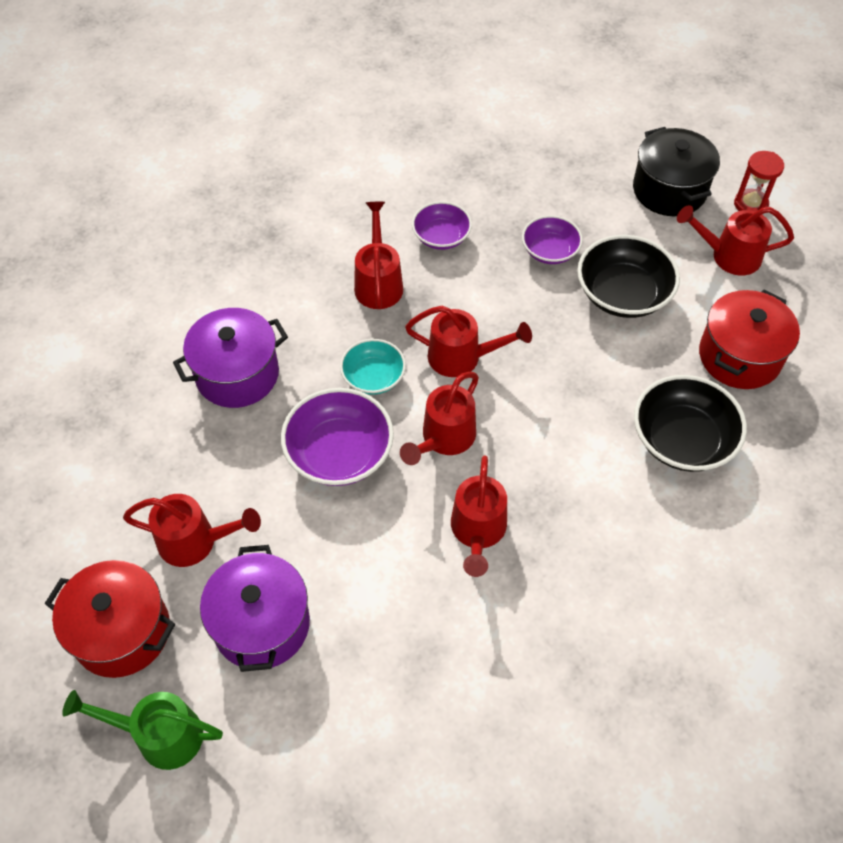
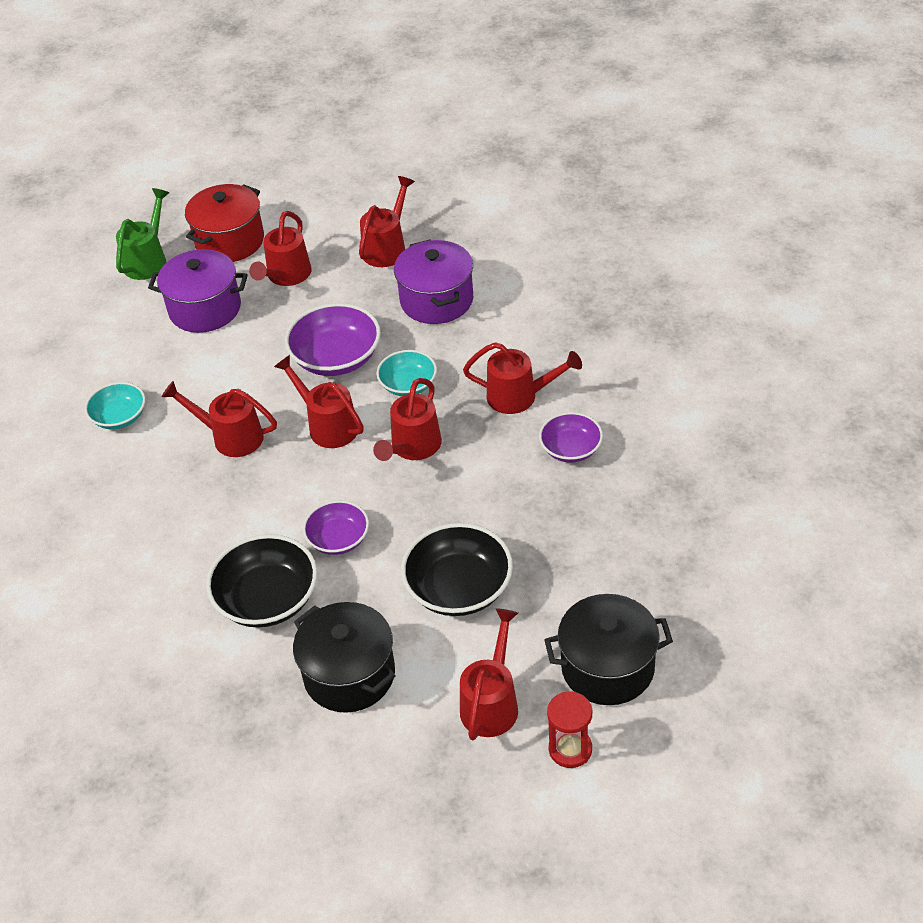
camera: 105 degrees right, 10 degrees down
(143, 440) = (387, 248): none -> red watering can
(467, 669) = (119, 417): none -> turquoise bowl
(550, 251) = (533, 536): purple bowl -> purple bowl (338, 539)
(739, 356) = (349, 675): red pot -> black pot

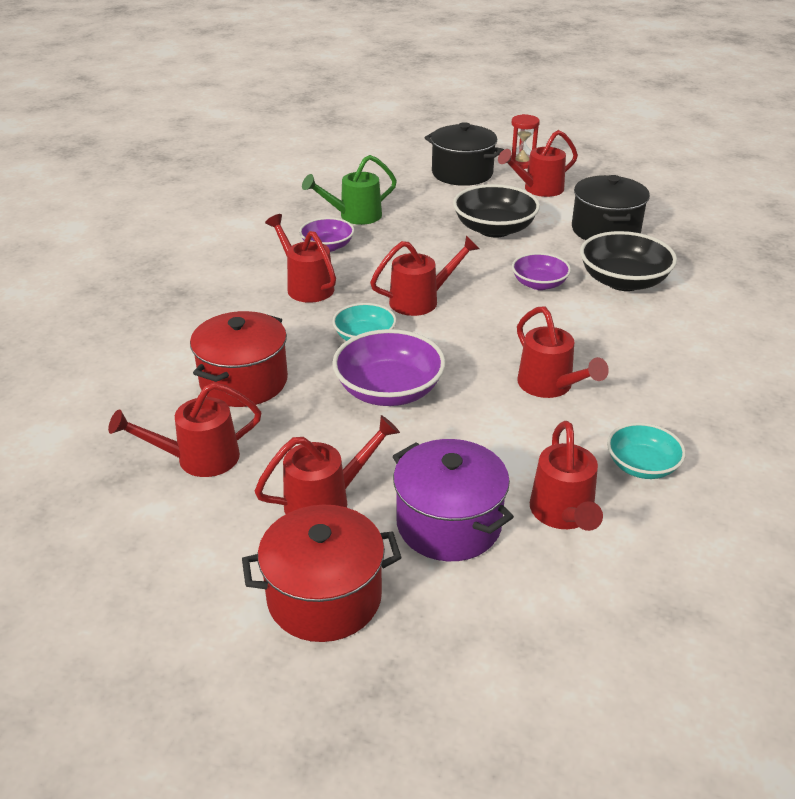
camera: 140 degrees left, 10 degrees down
(148, 260) = (446, 650): green watering can -> green watering can (354, 216)
(328, 425) = (461, 348): red watering can -> red watering can (563, 514)
(436, 300) = (244, 381): purple pot -> red pot

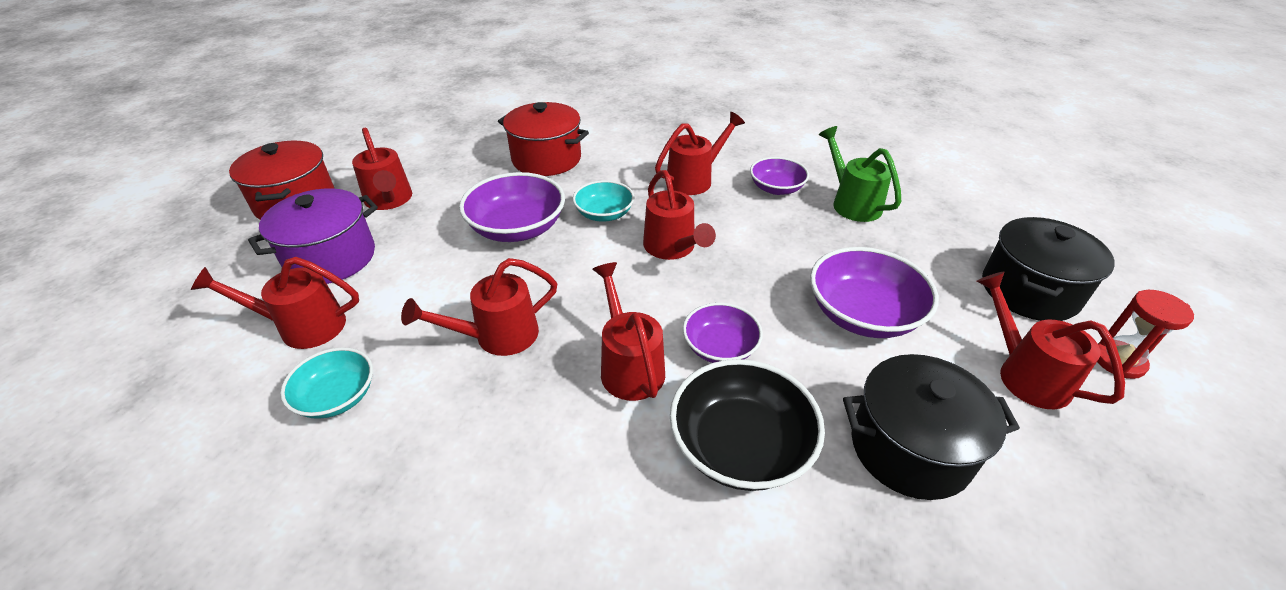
camera: 90 degrees right, 5 degrees up
(198, 459) = (459, 149): red watering can -> red watering can (629, 366)
(494, 229) = (862, 314): black bowl -> purple bowl

